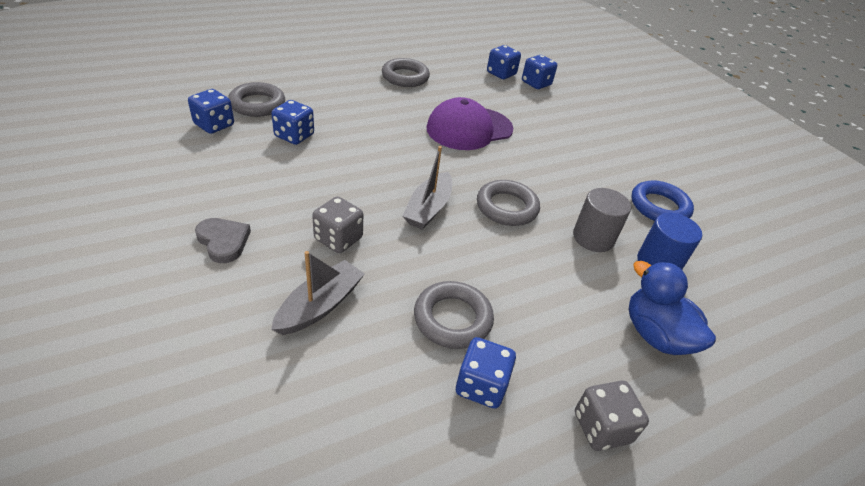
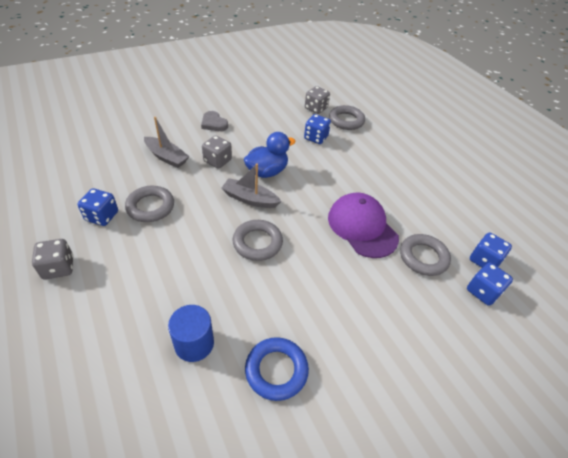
camera: 90 degrees right, 5 degrees up
(214, 125) = (316, 108): blue dice -> grey dice
(223, 241) = (214, 123): grey heart -> grey heart turned 90 degrees clockwise
(405, 77) = (428, 188): grey ring -> grey ring (423, 257)
(593, 238) = (225, 297): grey cylinder -> none
(655, 335) = (118, 318): blue duck -> blue duck (267, 171)

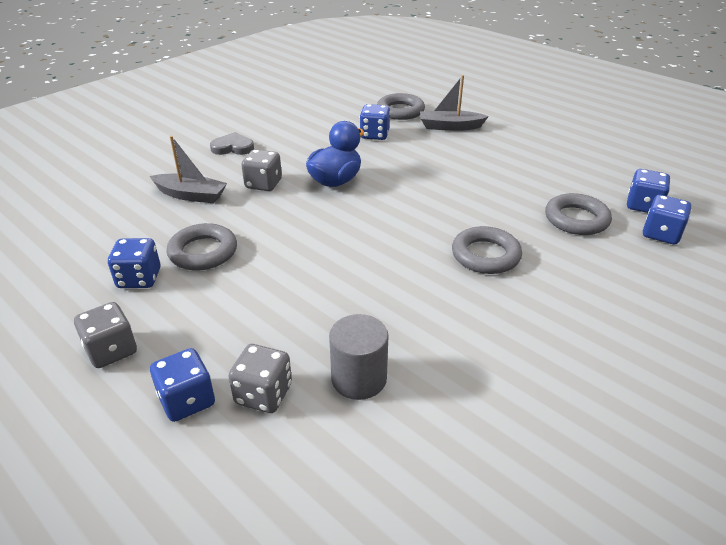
camera: 15 degrees left, 10 degrees down
(82, 322) = (187, 400): none -> blue dice
(194, 343) = (359, 379): blue cylinder -> grey cylinder
(214, 123) = (233, 147): grey heart -> grey heart turned 150 degrees clockwise
(250, 199) = (332, 213): grey boat -> grey boat (450, 127)
(257, 243) = (371, 254): grey ring -> grey ring (485, 255)
(276, 370) = (481, 375): blue ring -> none
(316, 108) = (355, 106): grey dice -> grey dice (263, 394)
(362, 227) = (488, 208): purple cap -> none

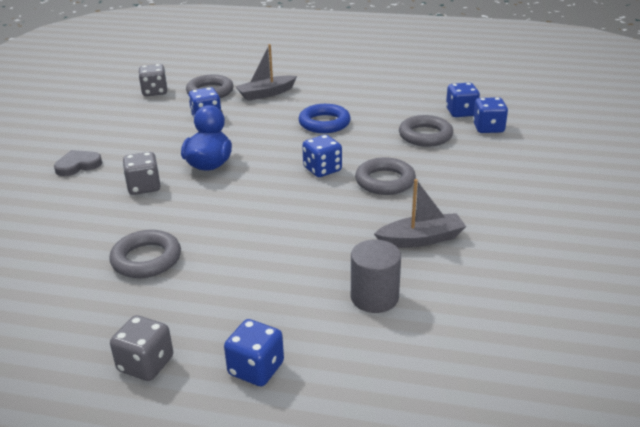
camera: 30 degrees left, 5 degrees down
(139, 278) = (107, 301): blue dice -> blue dice (322, 169)
(191, 195) = (80, 218): grey boat -> grey boat (421, 239)
(263, 394) = (313, 338): grey dice -> grey dice (155, 92)
(479, 173) = (324, 123): none -> blue ring

